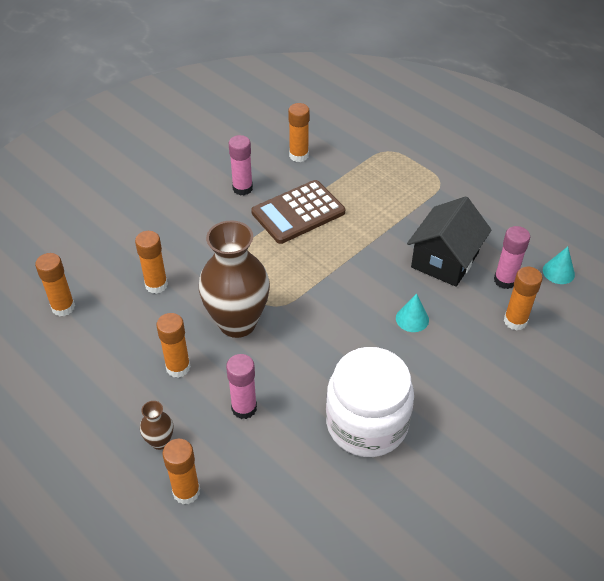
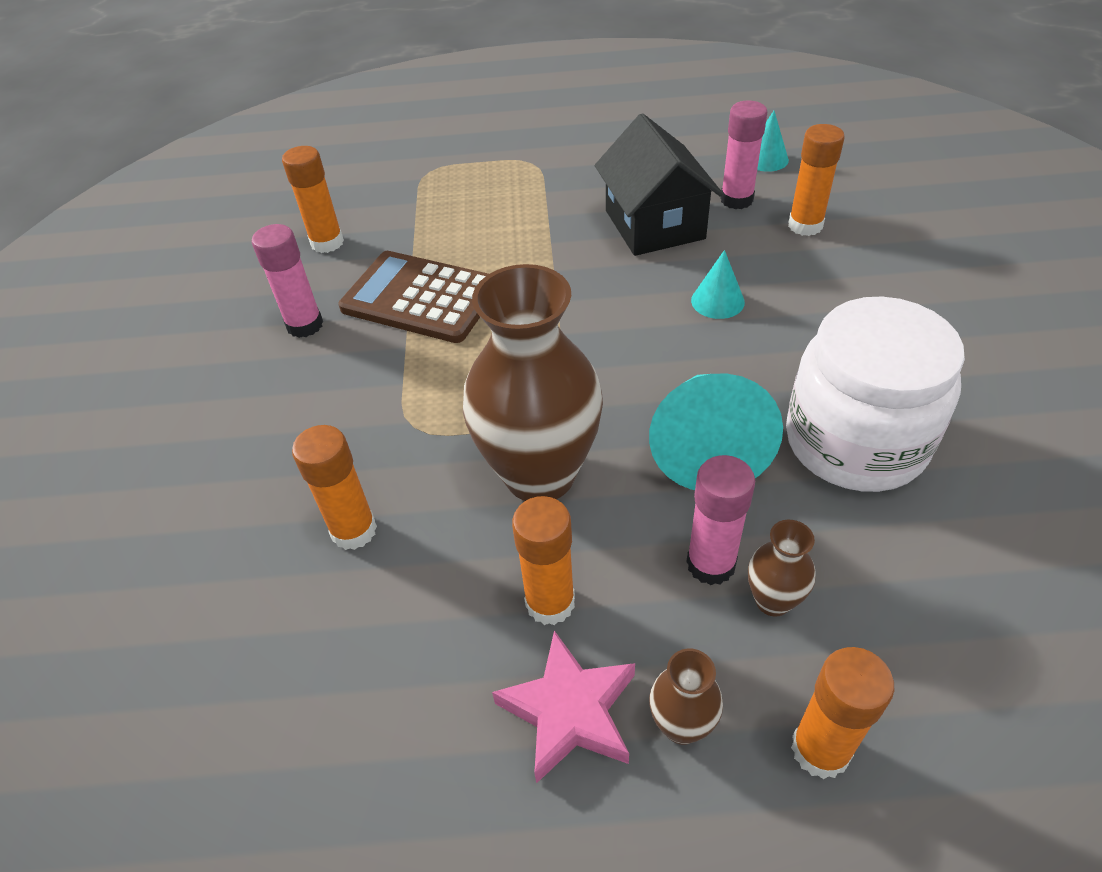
camera: 45 degrees left, 0 degrees up
(63, 307) = (239, 699): orange glue stick -> none
(137, 403) = (569, 711): none -> pink star
(244, 440) = (773, 601): none -> brown vase
(298, 212) = (421, 298): brown calculator -> brown calculator turned 105 degrees clockwise
(309, 369) = (706, 446): none -> turquoise cone

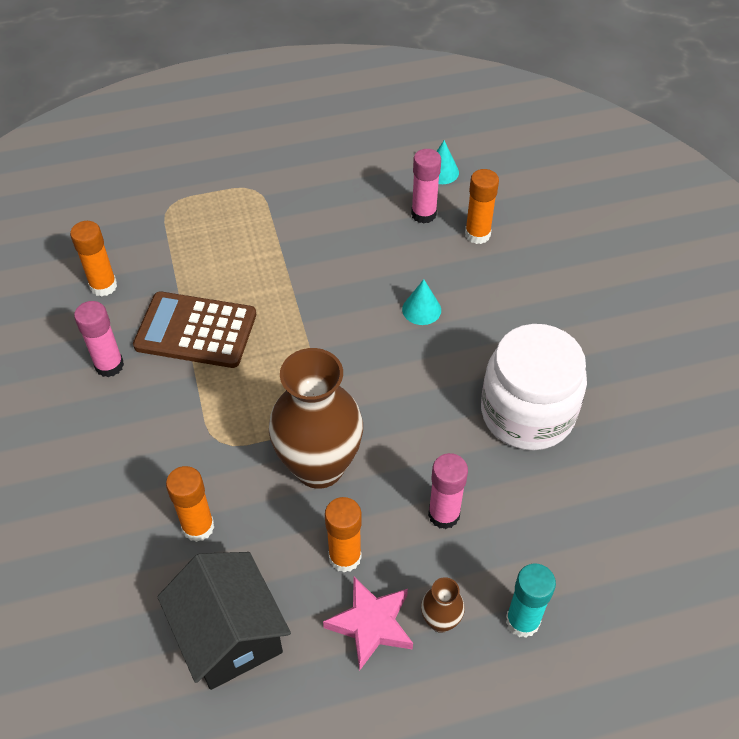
camera: 15 degrees left, 5 degrees up
(654, 224) = (364, 244): black house -> black house (229, 634)
(706, 446) = (429, 430): turquoise cone -> none
(773, 601) = (485, 533): brown vase -> none
(820, 749) = (522, 621): orange glue stick -> turquoise glue stick

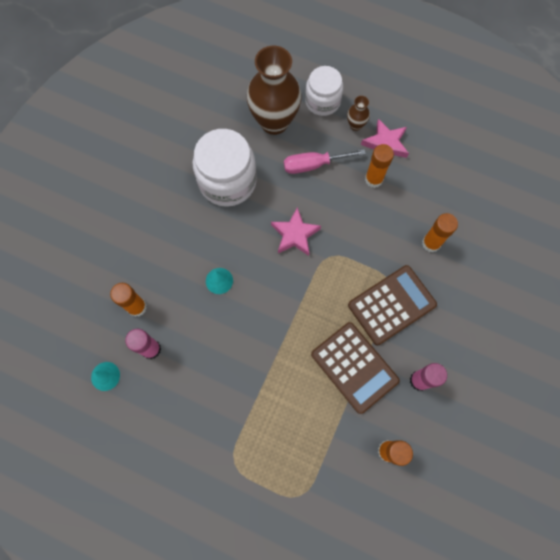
camera: 140 degrees left, 20 degrees up
(198, 418) = (391, 305): none -> brown calculator
(229, 634) = (448, 184): black house -> none
(319, 467) = (351, 230): brown vase -> brown vase (274, 122)
(384, 412) = (295, 234): none -> pink star
(444, 514) = (313, 165): pink glue stick -> pink screwdriver
(522, 621) = (322, 101): turquoise glue stick -> white jar

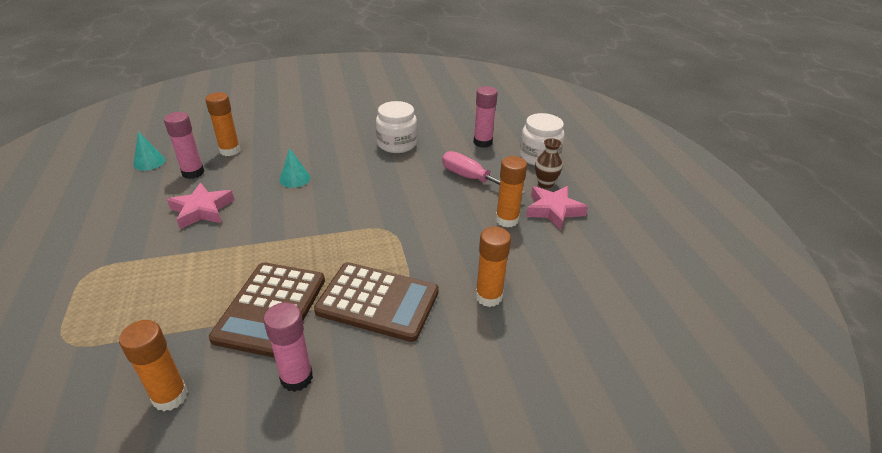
camera: 50 degrees right, 35 degrees down
(227, 181) = (397, 144): white jar -> white jar, size x0.64
(274, 122) = (482, 142): brown vase -> pink glue stick
(295, 234) = (387, 199): pink star -> pink star (202, 210)

